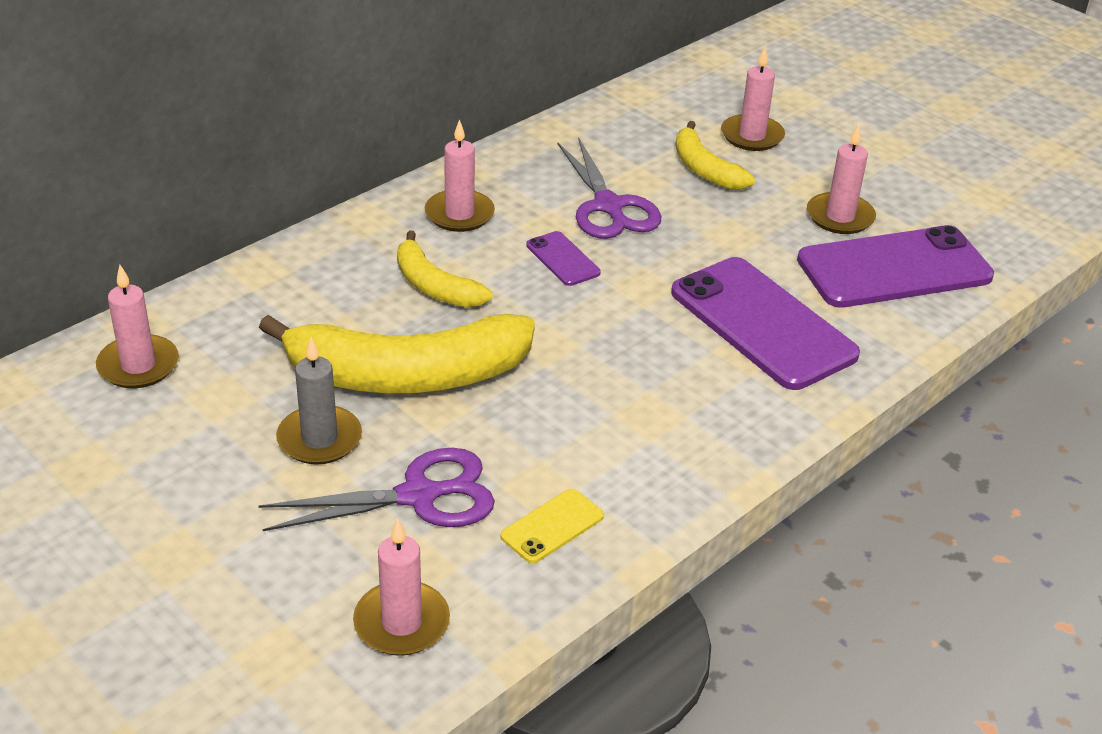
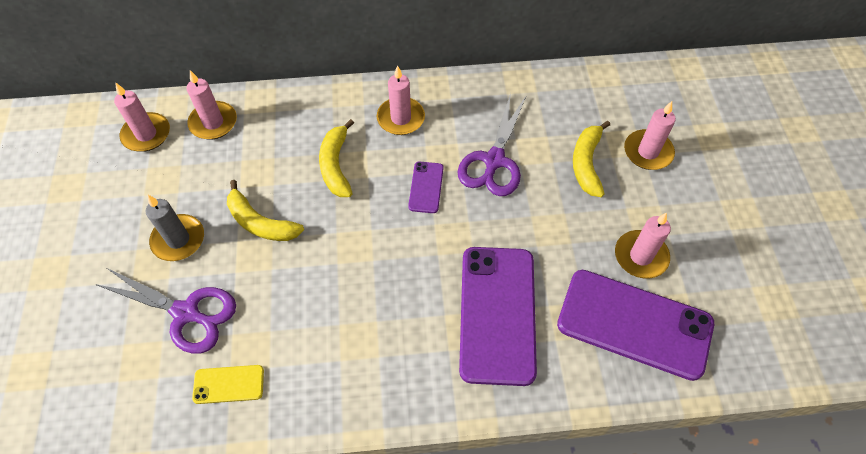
camera: 40 degrees right, 20 degrees up
(401, 623) = (98, 394): pink candle -> pink candle (213, 122)
(406, 375) = (260, 223): yellow banana -> yellow banana, size x0.53

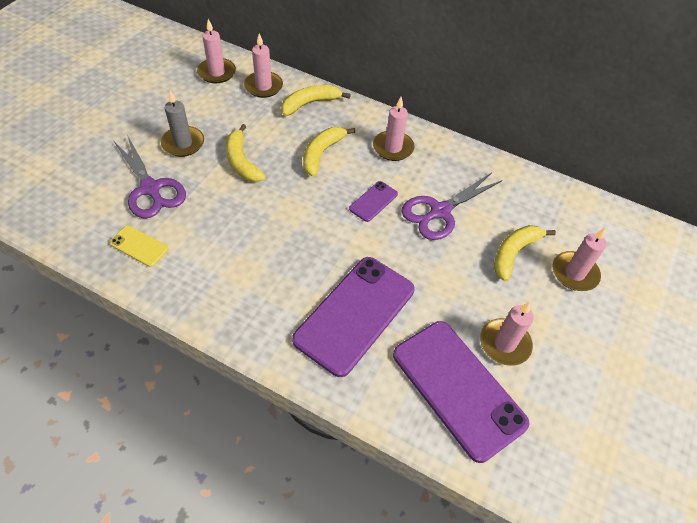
camera: 30 degrees right, 5 degrees down
(279, 115) = (310, 103): none -> yellow banana

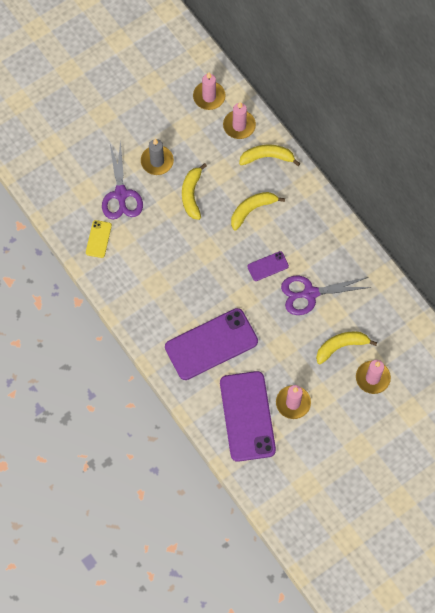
camera: 30 degrees right, 15 degrees up
(139, 246) = (98, 239): yellow phone -> yellow phone turned 45 degrees clockwise
(393, 148) = (308, 225): pink candle -> none

